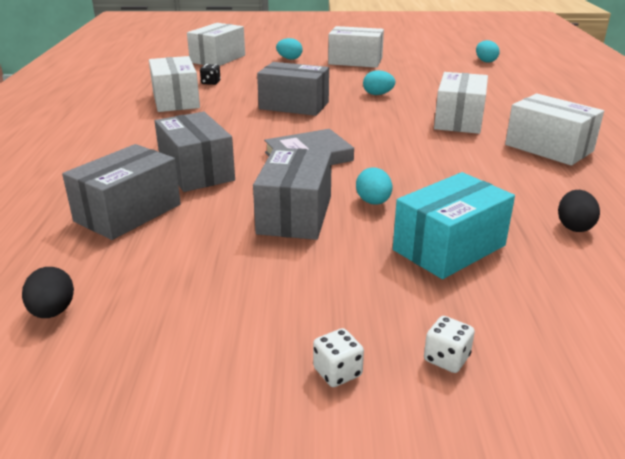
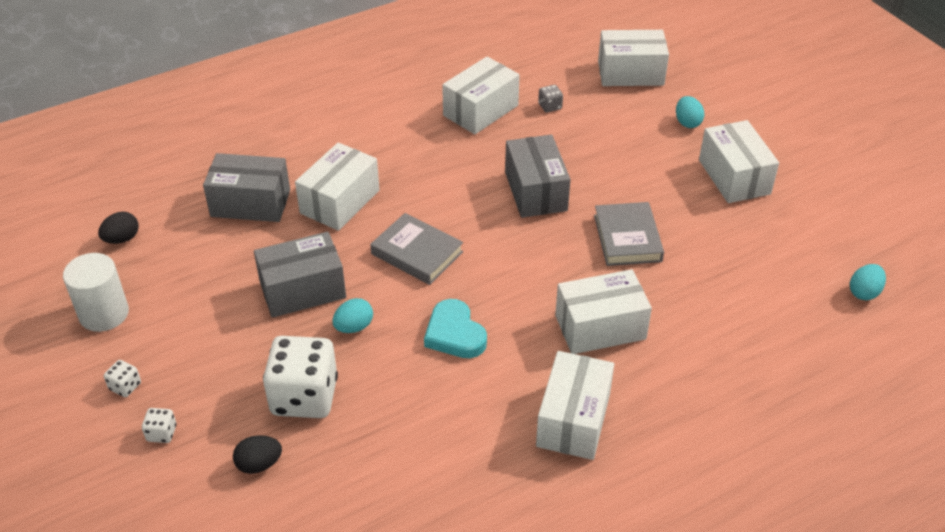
camera: 60 degrees right, 15 degrees up
(176, 360) = (104, 313): none -> white cylinder
(196, 171) = (340, 201): grey box -> white box
(211, 83) = (550, 106): black dice -> grey dice
(378, 94) = (627, 238): turquoise egg -> grey book
(422, 165) = (454, 334): none -> turquoise heart
(449, 248) = (304, 396): turquoise box -> white dice
(574, 226) = (392, 470): black egg -> black egg (259, 464)

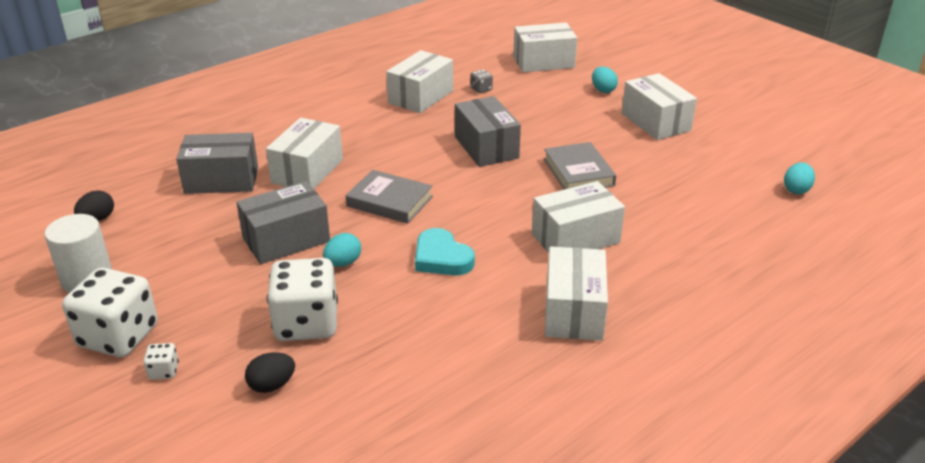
camera: 10 degrees left, 10 degrees down
(125, 386) = (118, 336): white dice -> white dice, size x2.41

